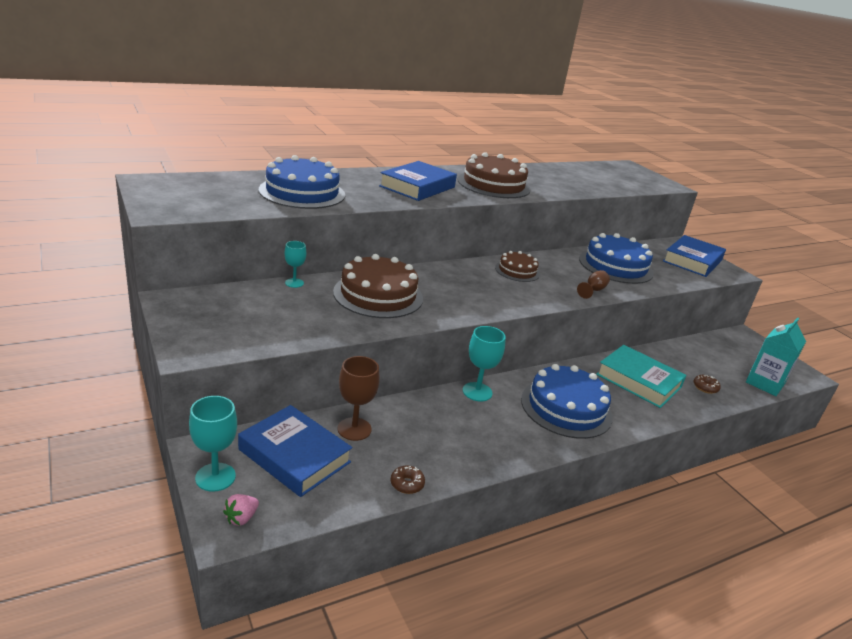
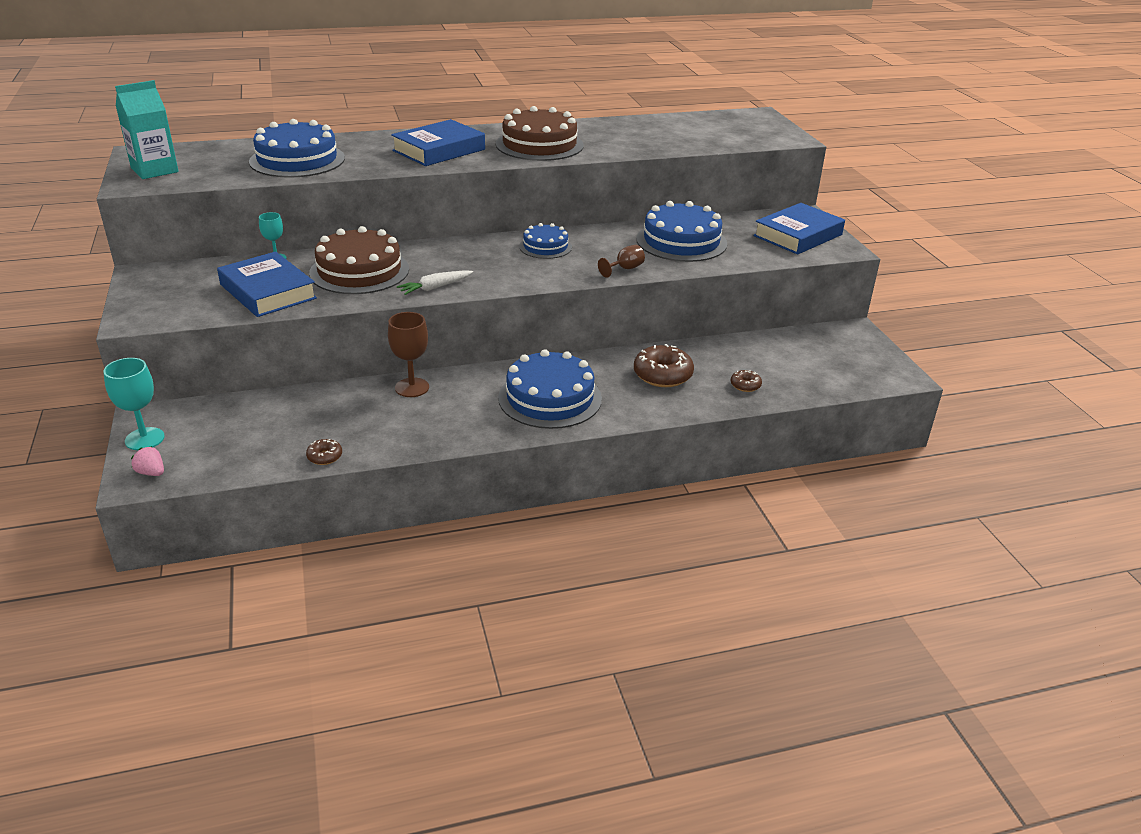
camera: 15 degrees right, 5 degrees up
(241, 518) = (151, 473): pink strawberry -> pink strawberry turned 75 degrees clockwise
(294, 456) = (228, 426): blue book -> blue book (268, 291)
(354, 429) = (300, 406): brown goblet -> brown goblet (412, 387)
(455, 310) = (435, 287): none -> white carrot
(477, 392) = (456, 378): turquoise goblet -> none
(517, 271) = (545, 247): brown cake -> blue cake
(638, 381) = (662, 375): turquoise book -> brown donut
(764, 383) = (832, 384): turquoise carton -> turquoise carton (154, 170)

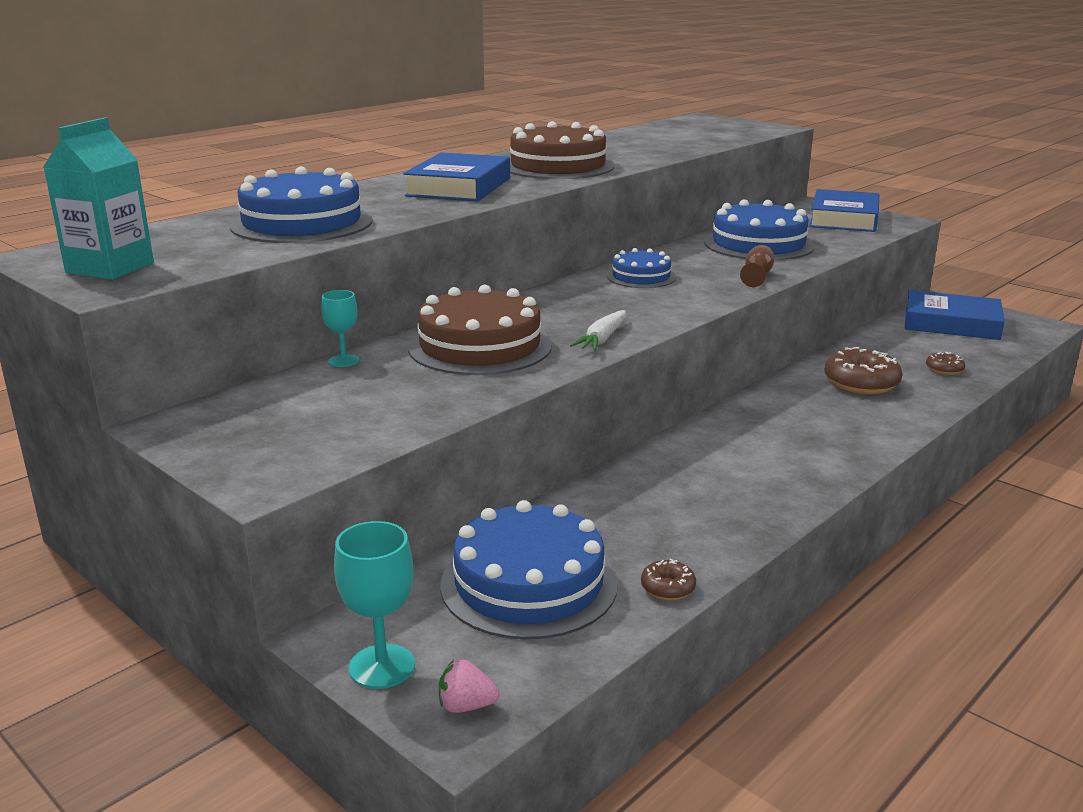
camera: 30 degrees left, 10 degrees down
(268, 291) = (402, 396): blue book -> blue book (951, 323)
(412, 387) = (637, 477): brown goblet -> none
(550, 398) = (799, 437): blue cake -> blue cake (529, 583)

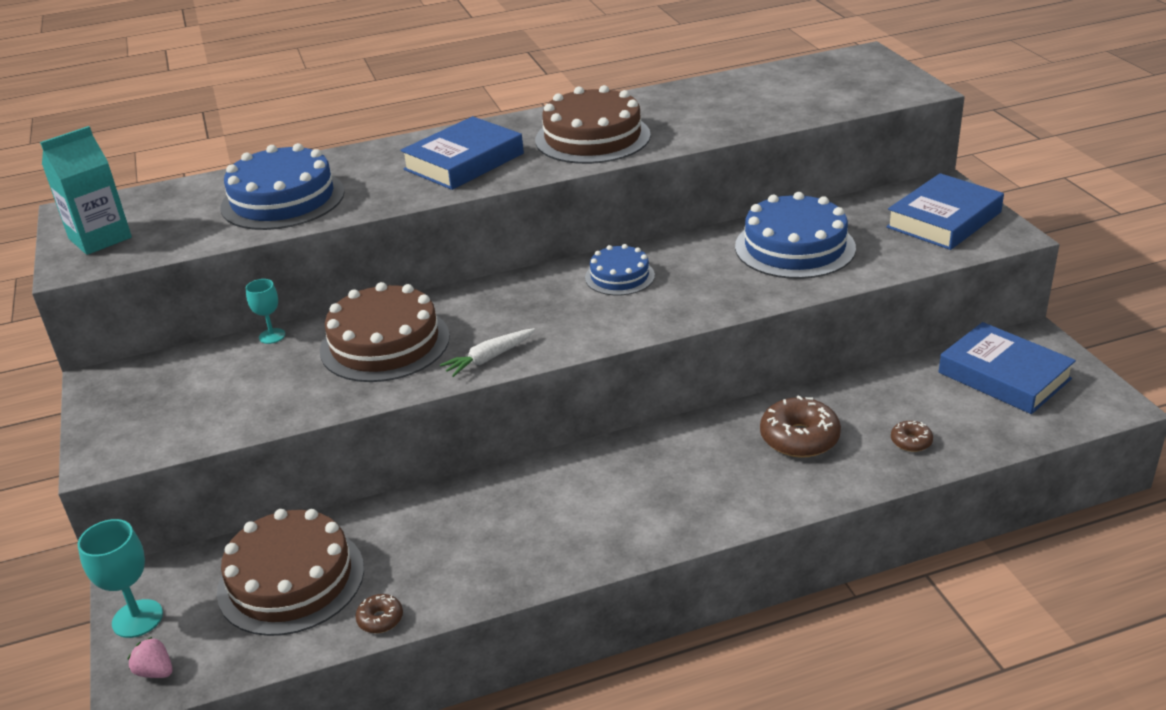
camera: 30 degrees right, 10 degrees up
(529, 583) = (291, 579): blue cake -> brown cake
(757, 276) = (730, 299): brown goblet -> none

